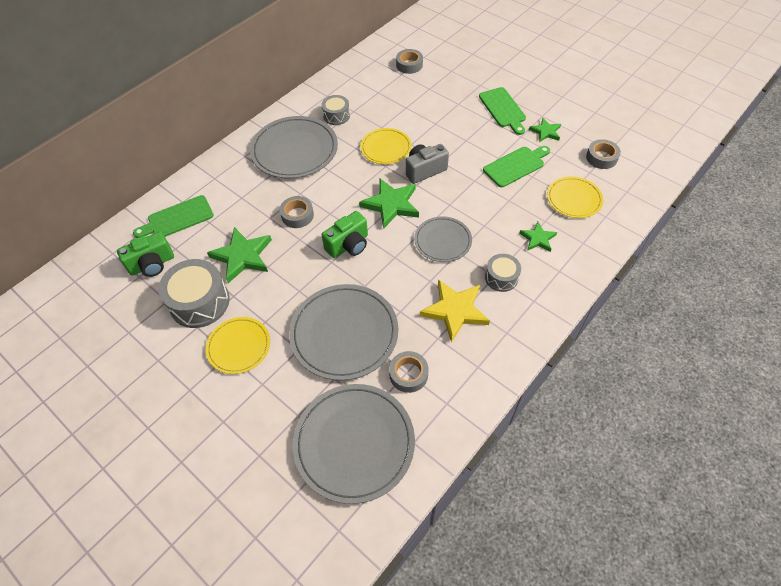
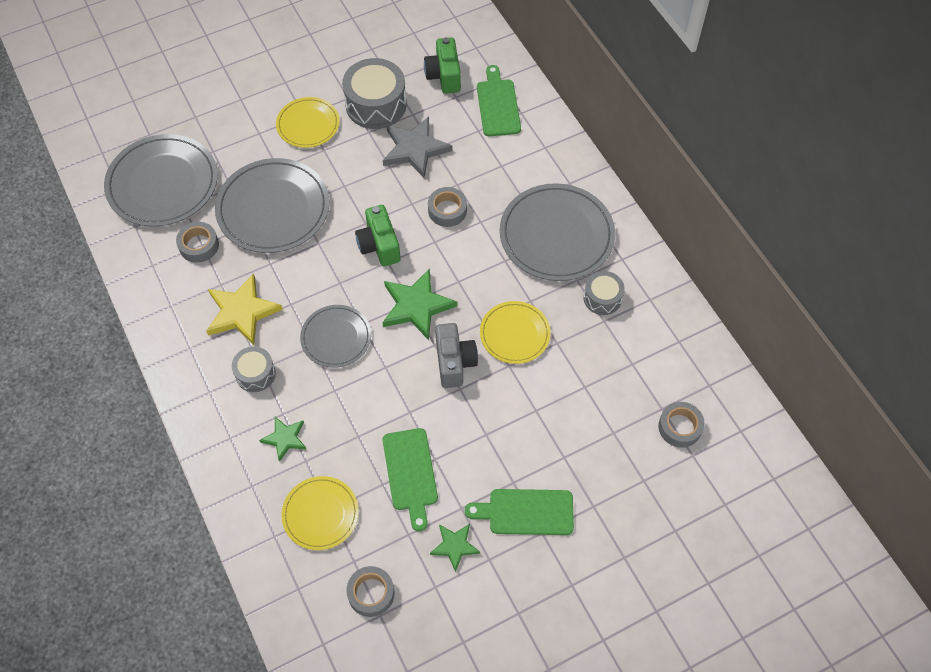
camera: 110 degrees right, 5 degrees up
(242, 256) = (415, 149): green star -> grey star

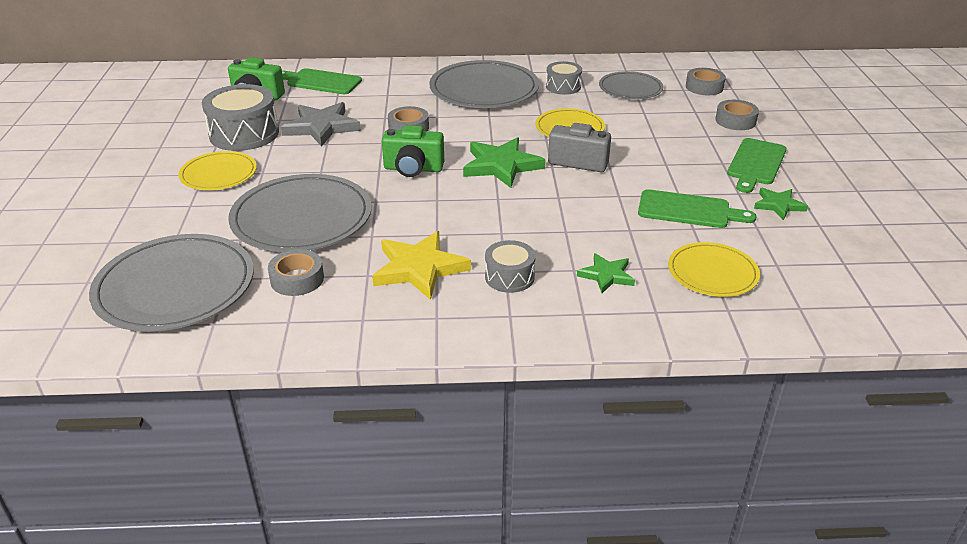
camera: 65 degrees left, 25 degrees down
(336, 337) = (502, 216): grey plate -> grey plate (630, 88)
(371, 593) = (817, 262): grey tape -> grey tape (735, 121)

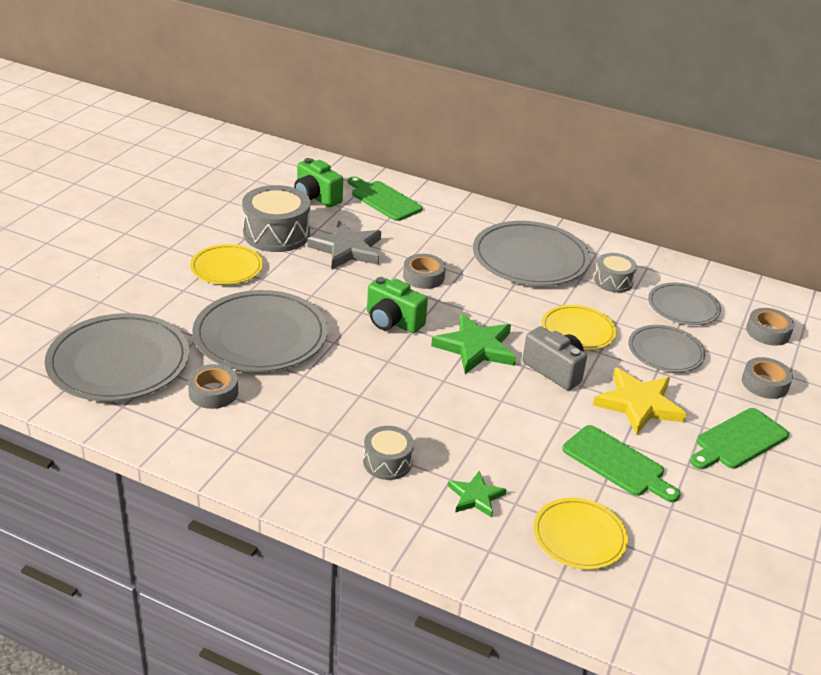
camera: 25 degrees right, 0 degrees up
(419, 268) = (318, 422): yellow star -> yellow star (639, 404)
(647, 122) = (665, 351): none -> grey plate
(778, 205) = (718, 495): green star -> none

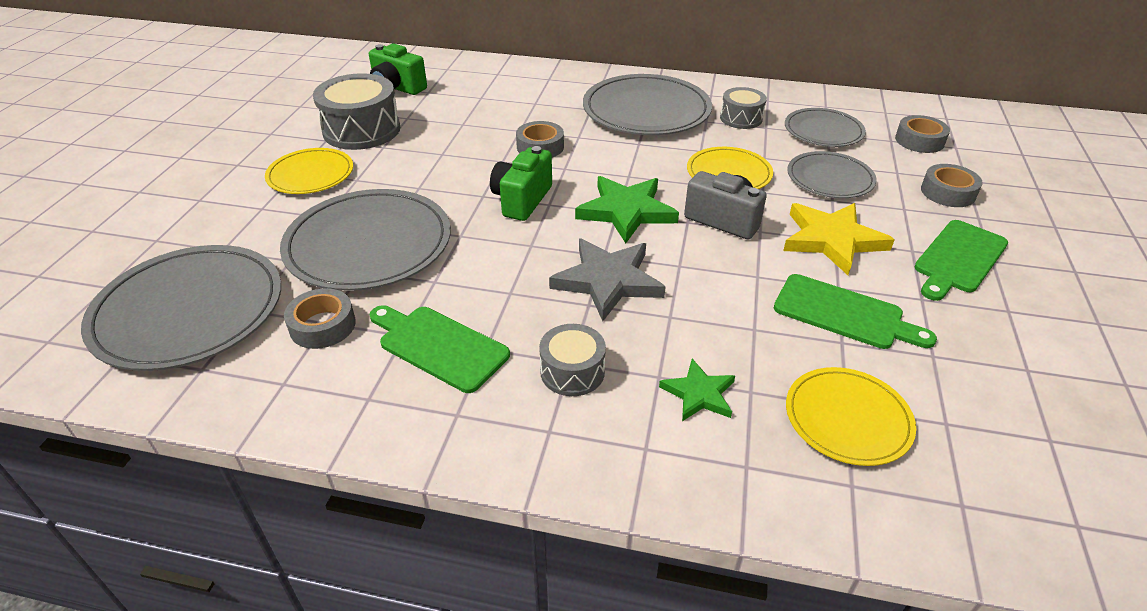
camera: 10 degrees left, 5 degrees up
(347, 249) = (446, 133): grey star -> grey star (608, 281)
(384, 200) = (471, 79): green cutting board -> green cutting board (439, 346)
(392, 322) = (522, 200): green camera -> green camera turned 90 degrees clockwise

